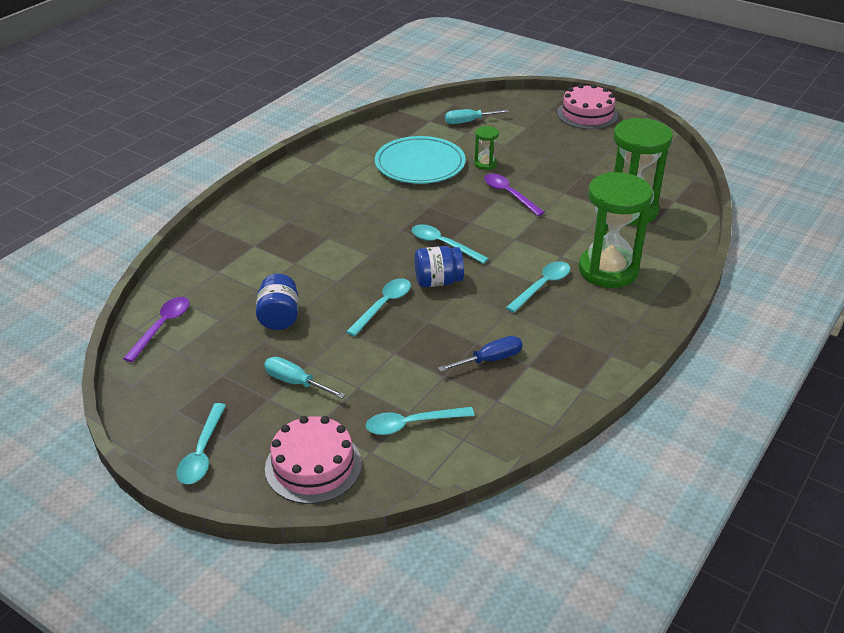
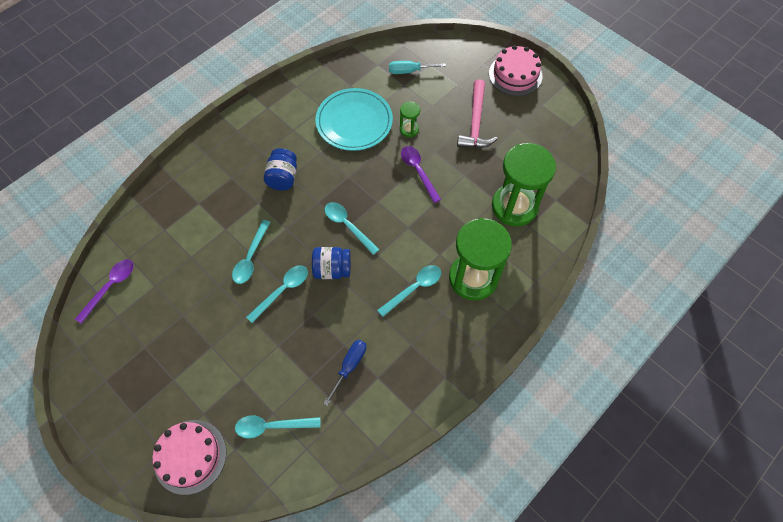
camera: 10 degrees right, 25 degrees up
(202, 452) = (114, 428): turquoise spoon -> turquoise spoon (251, 257)
(279, 317) = (200, 291): blue jar -> blue jar (283, 178)
(295, 382) = (196, 366): turquoise screwdriver -> none
(490, 360) = (349, 366): blue screwdriver -> blue screwdriver turned 45 degrees counterclockwise
(558, 152) = (475, 123): none -> pink hammer

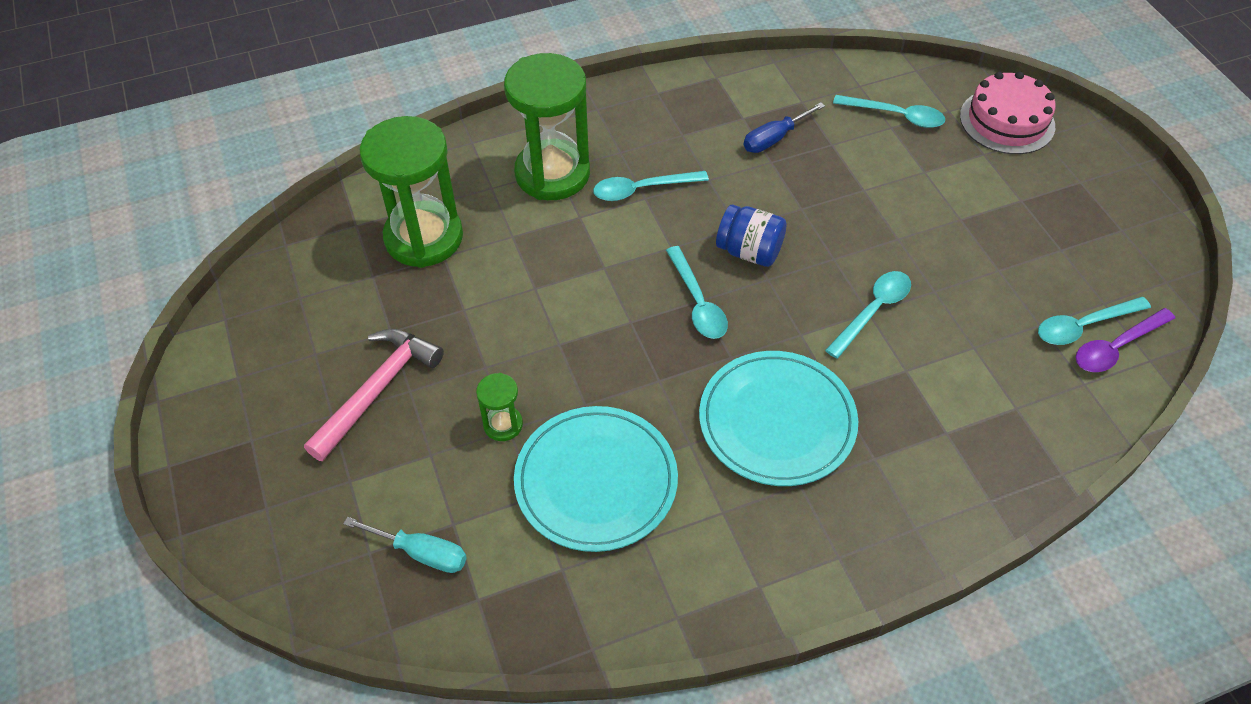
camera: 155 degrees left, 10 degrees down
(282, 291) = (836, 250): turquoise spoon -> turquoise spoon (1083, 326)
(283, 178) = (777, 421): blue jar -> turquoise plate
(418, 171) = (535, 344): purple spoon -> none
(515, 75) = (228, 456): pink cake -> none

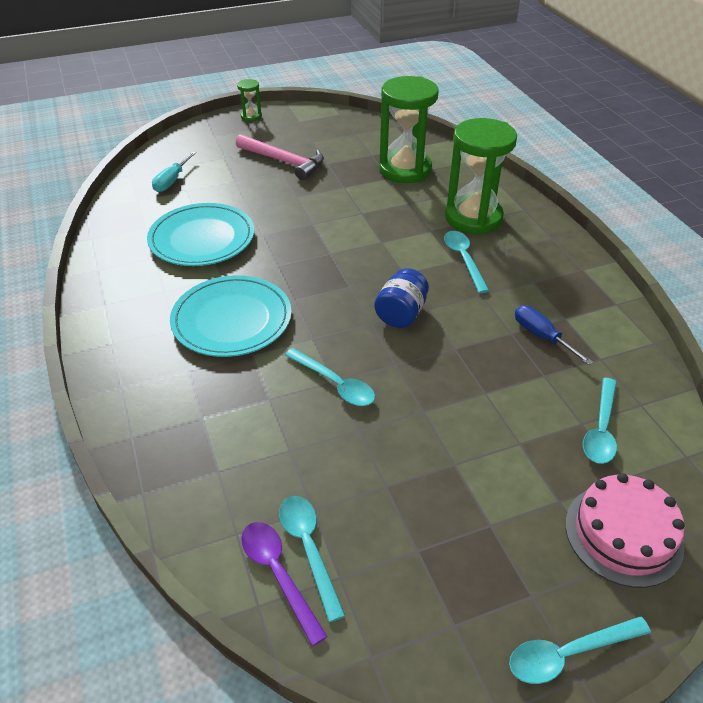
camera: 90 degrees right, 10 degrees down
(503, 424) = (251, 204): green hourglass -> green hourglass (251, 116)
(697, 302) = (347, 285): turquoise spoon -> turquoise spoon (568, 654)

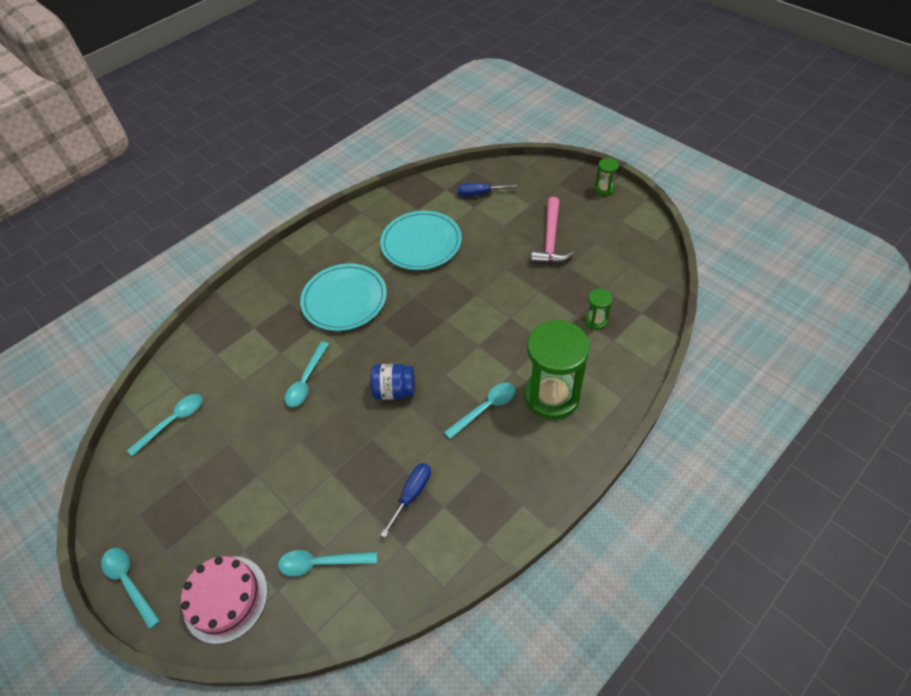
camera: 70 degrees right, 10 degrees up
(172, 181) = (479, 193): turquoise screwdriver -> blue screwdriver
(278, 574) = (153, 414): purple spoon -> none
(405, 170) = (595, 320): green hourglass -> green hourglass, size x0.44

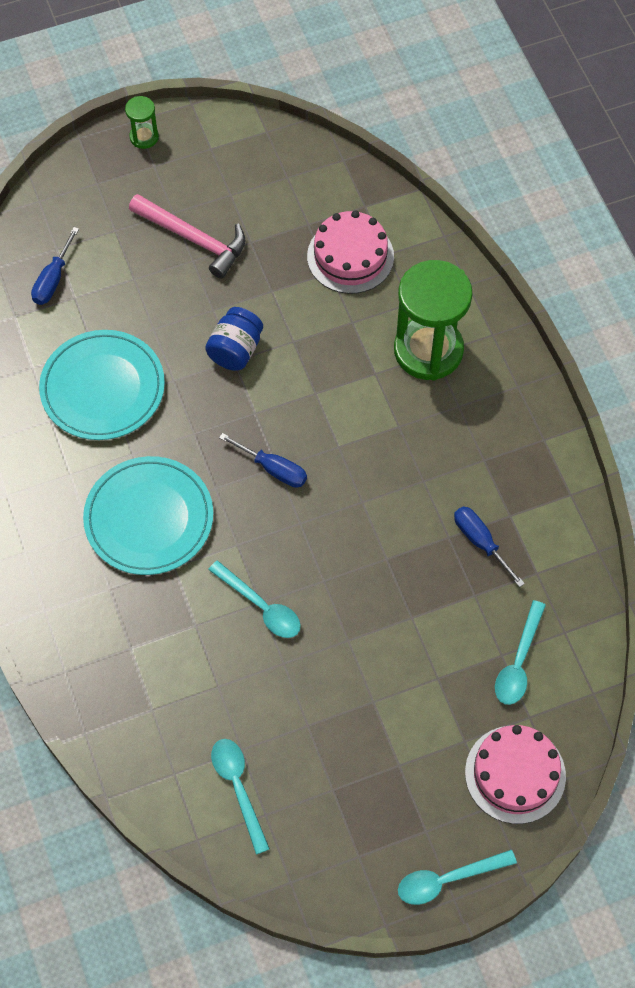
camera: 70 degrees left, 10 degrees up
(395, 390) = (332, 510): blue jar -> blue jar (235, 350)
(409, 346) = (273, 469): none -> blue screwdriver
(485, 408) = (409, 424): turquoise spoon -> none
(595, 320) = (350, 256): green hourglass -> pink cake

